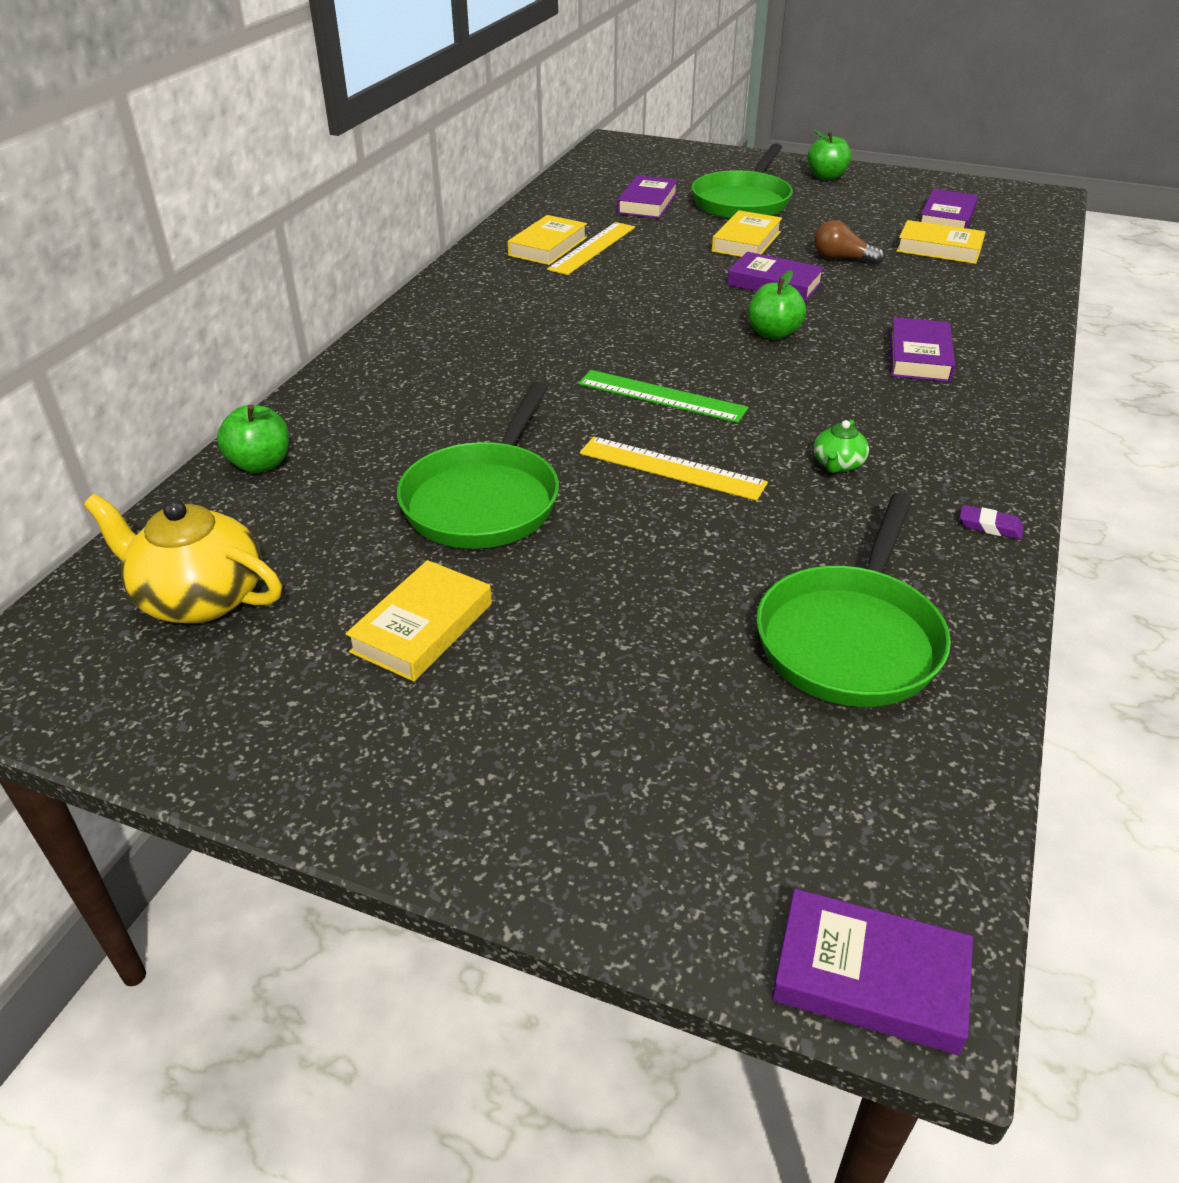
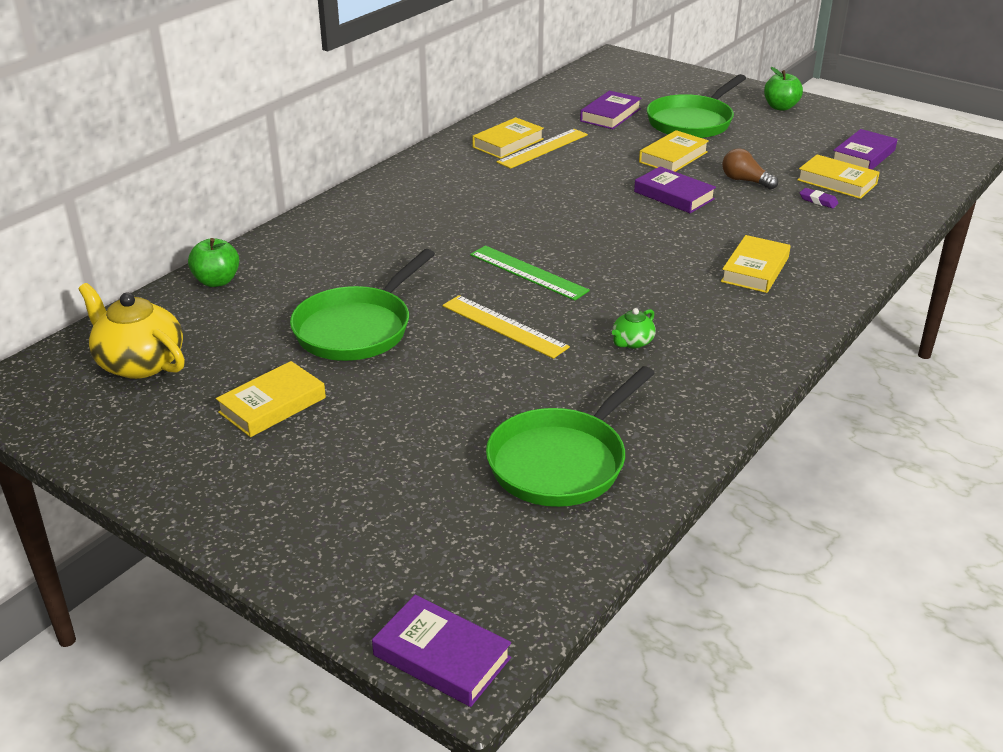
camera: 15 degrees right, 5 degrees down
(773, 333) = (647, 235): green apple -> none
(919, 357) = (755, 269): purple book -> yellow book
(990, 526) = (720, 404): purple eraser -> purple eraser (818, 201)

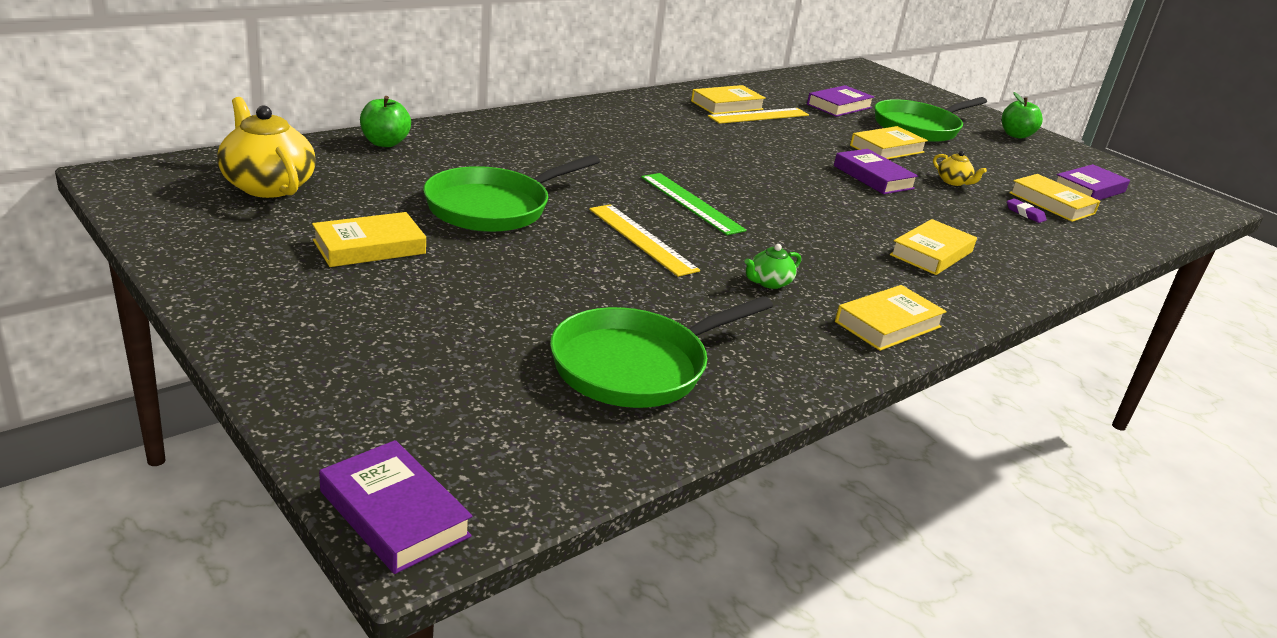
camera: 10 degrees right, 5 degrees down
(745, 181) = (953, 182): brown light bulb -> yellow teapot
(747, 357) = (888, 324): none -> yellow book

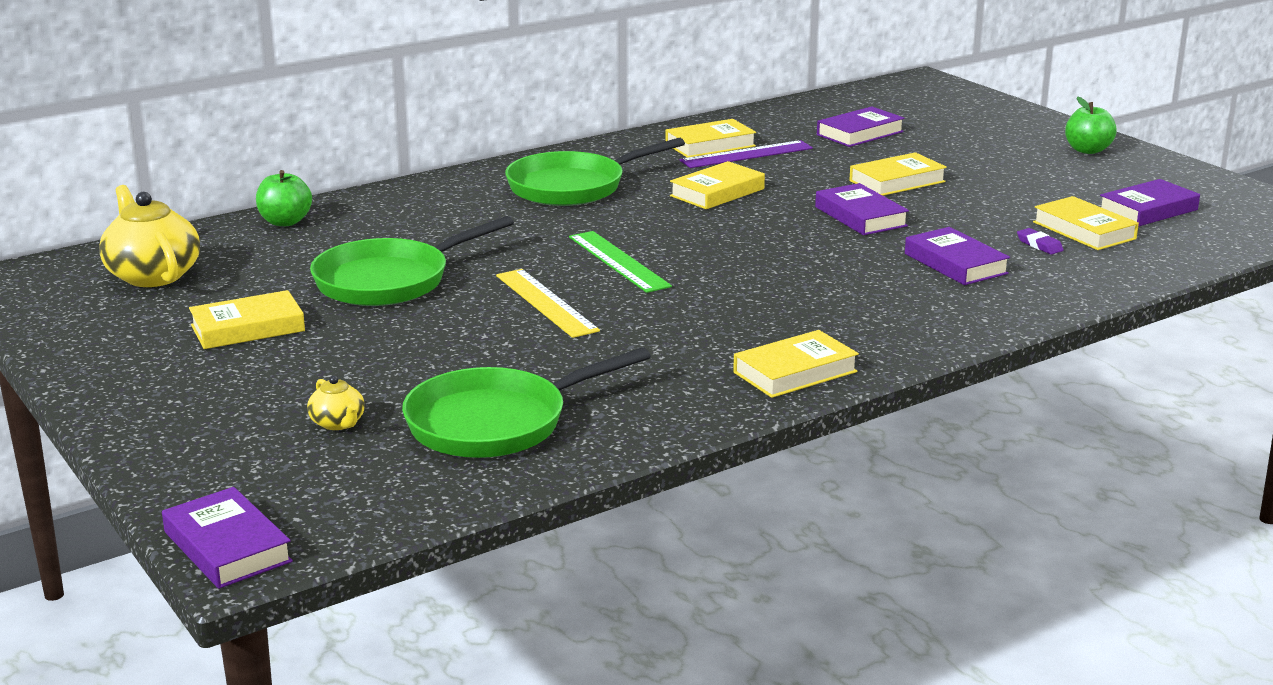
camera: 10 degrees right, 5 degrees down
(759, 116) = (746, 154): yellow ruler -> purple ruler
(769, 282) = (675, 338): green teapot -> none
(919, 127) = (956, 151): green pan -> green pan (573, 187)
(931, 253) = (889, 297): yellow book -> yellow book (717, 192)
(953, 182) = (964, 214): yellow teapot -> yellow teapot (338, 423)
(969, 226) = (955, 263): none -> purple book

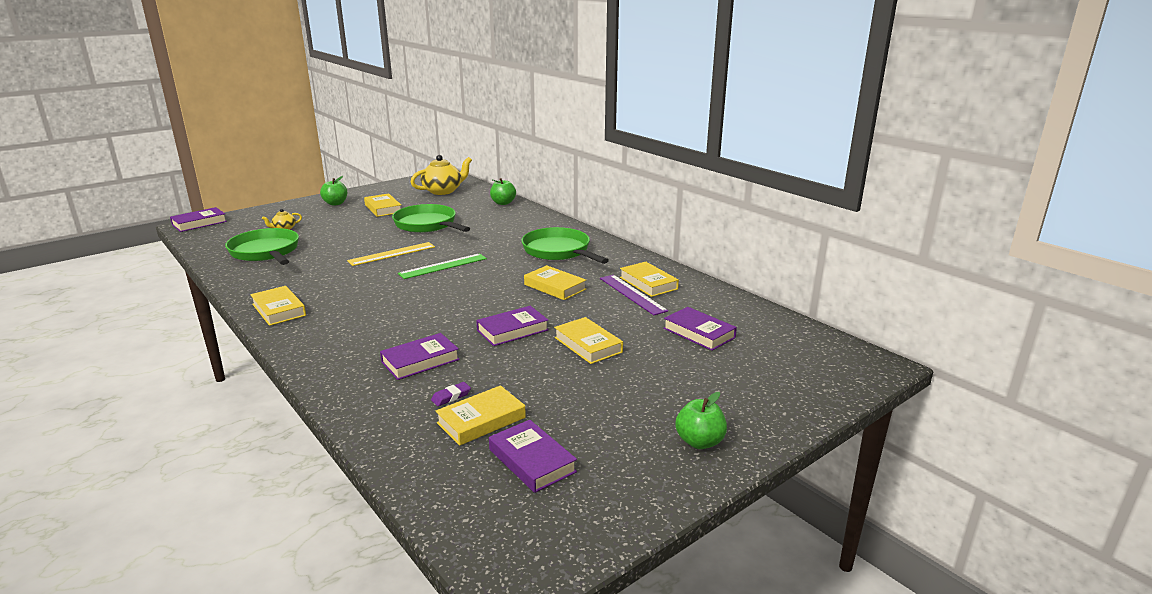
camera: 85 degrees right, 0 degrees up
(168, 384) = (335, 203): none -> green apple

